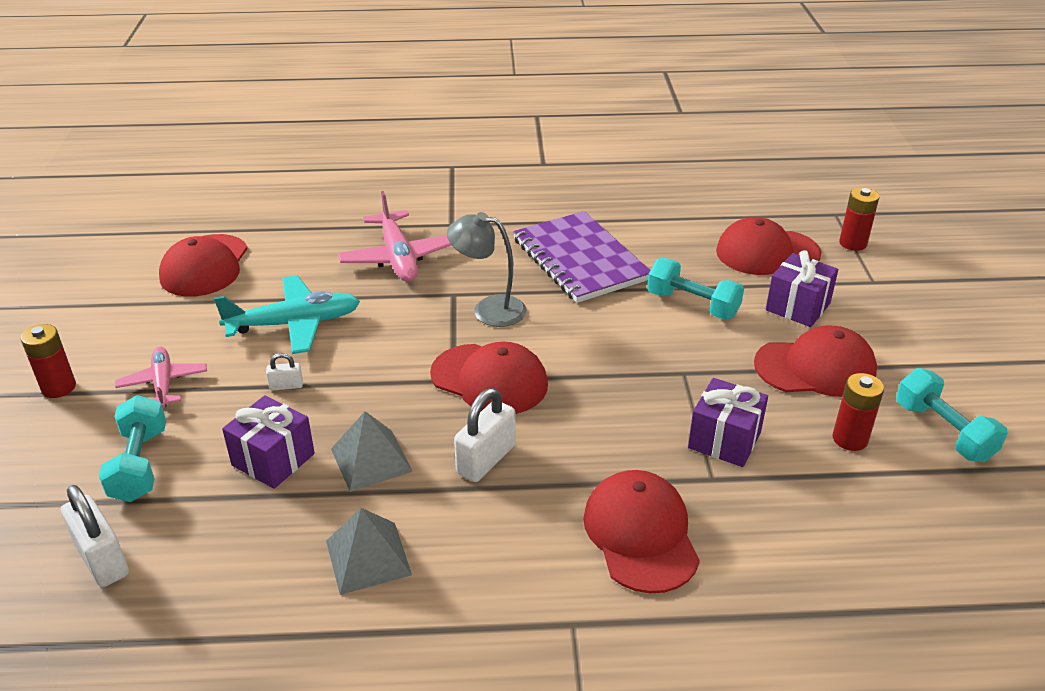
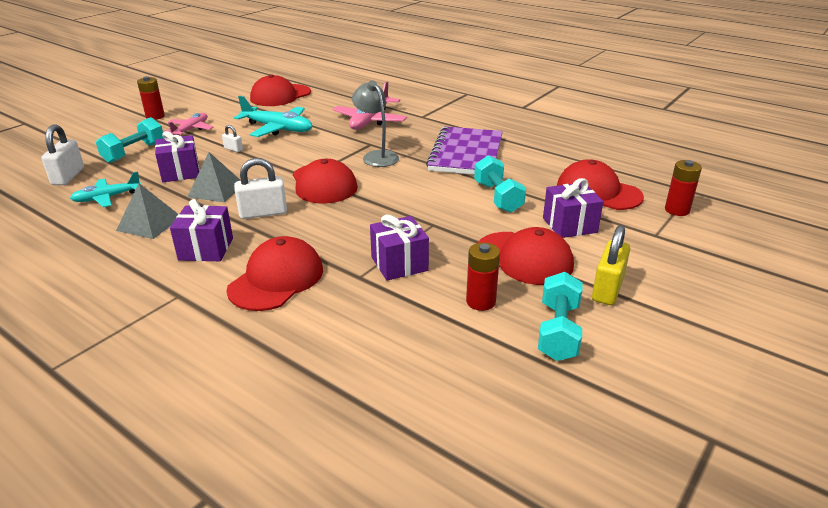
camera: 40 degrees right, 5 degrees down
(234, 557) = (107, 198): none -> turquoise plane
(501, 547) = (206, 249): none -> purple gift
(917, 364) = (607, 289): none -> yellow padlock

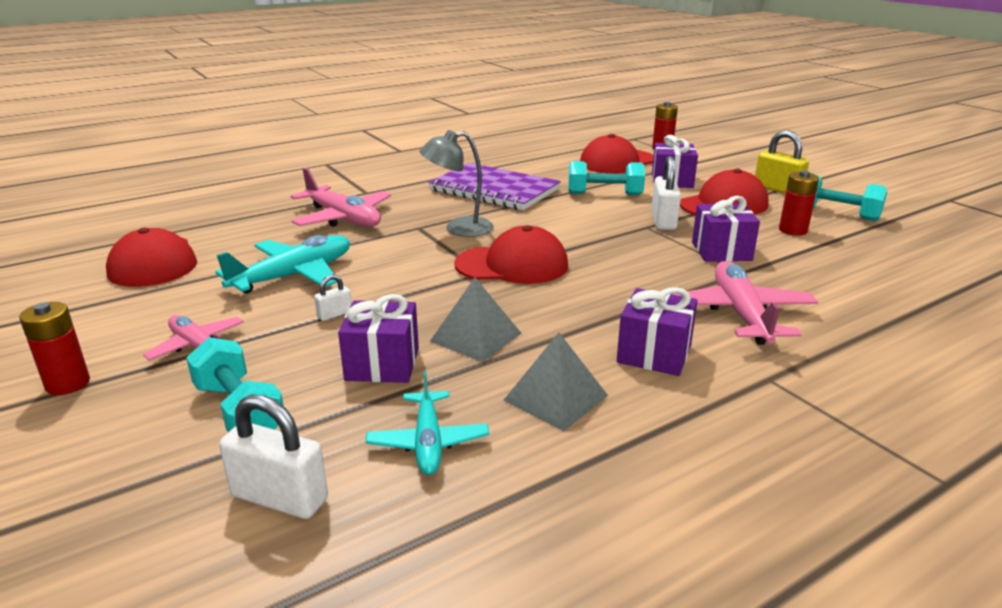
camera: 70 degrees left, 5 degrees down
(263, 213) = (571, 308): white padlock -> white padlock (663, 221)
(276, 279) = (740, 314): red cap -> pink plane

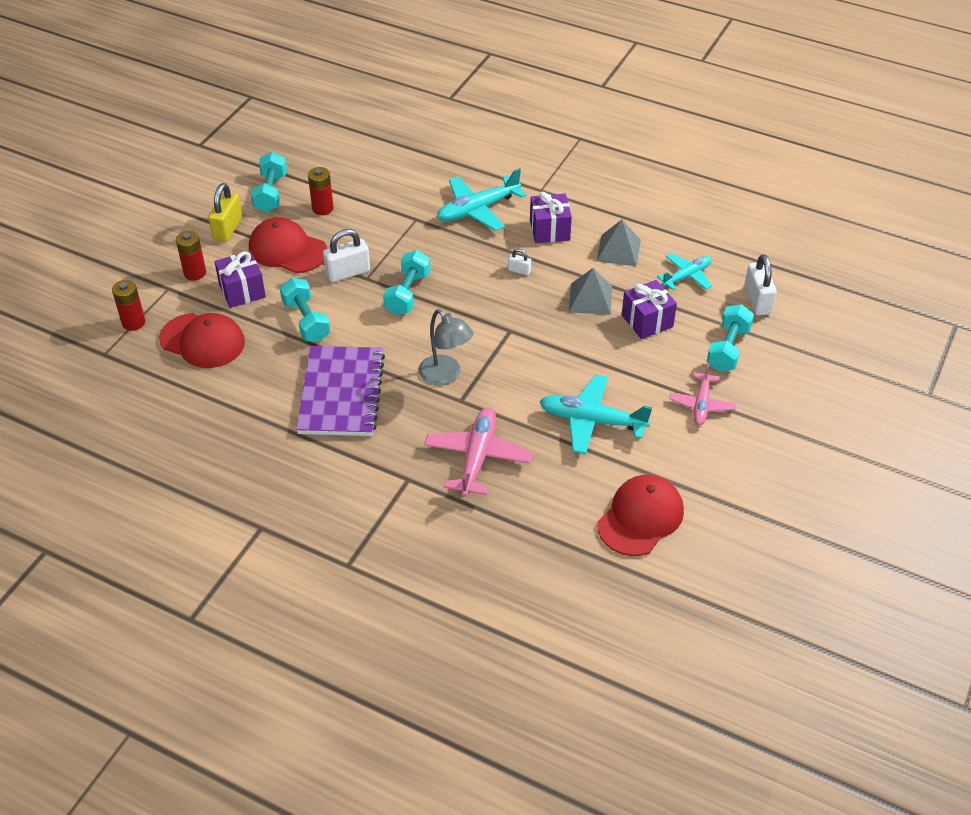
camera: 120 degrees left, 20 degrees up
(68, 384) = (775, 431): red battery -> red battery (195, 273)
(334, 314) = (619, 369): white padlock -> white padlock (519, 270)
(512, 265) = (487, 321): red cap -> none
(601, 239) = (407, 293): none -> turquoise dumbbell
(721, 251) = (388, 233): purple gift -> none
(740, 314) = (477, 210): pink plane -> turquoise plane

